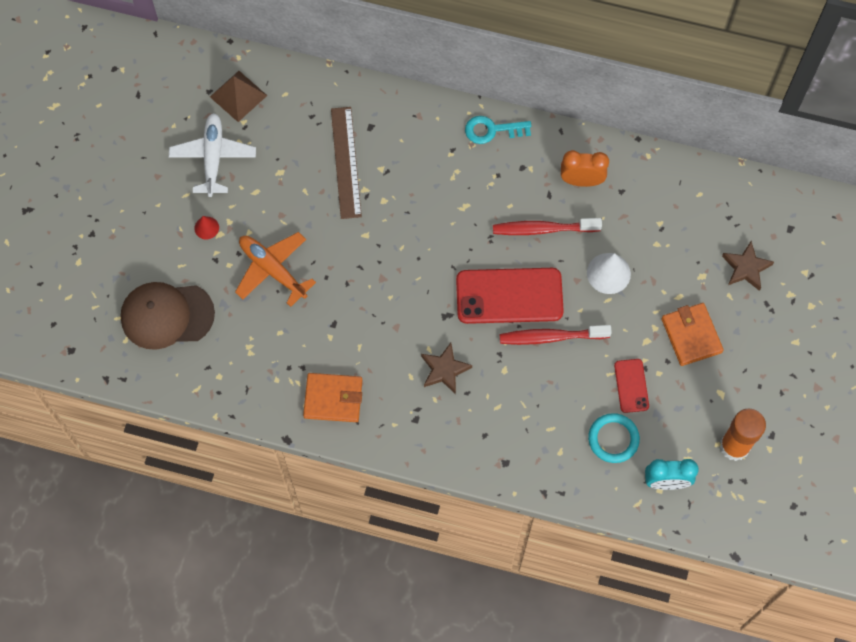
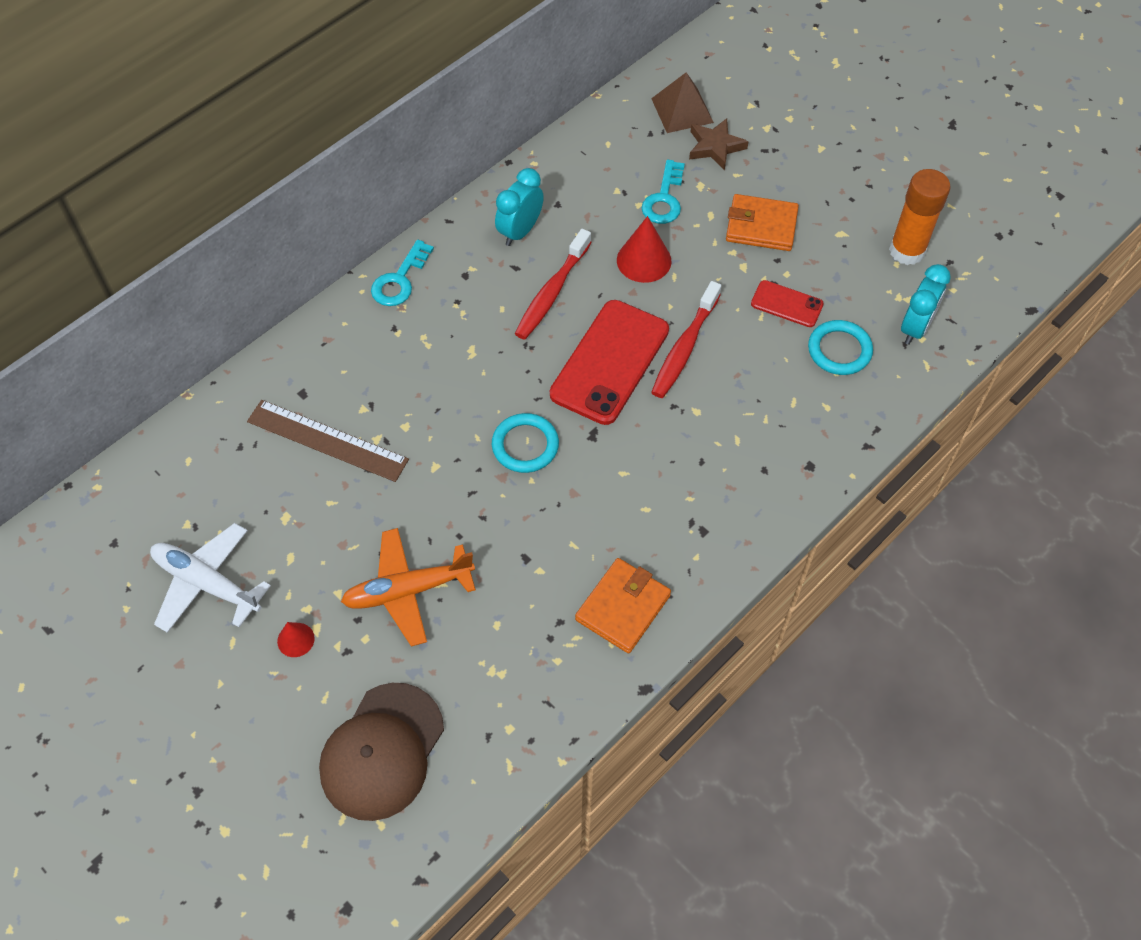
camera: 60 degrees left, 10 degrees down
(238, 96) = (148, 513): brown pyramid -> brown pyramid (682, 110)
(413, 279) = (525, 445): none -> turquoise ring
(444, 370) = (659, 470): brown star -> none
(581, 181) = (520, 231): orange clock -> turquoise clock
(608, 273) = (644, 260): white cone -> red cone
(673, 258) = (664, 199): none -> turquoise key

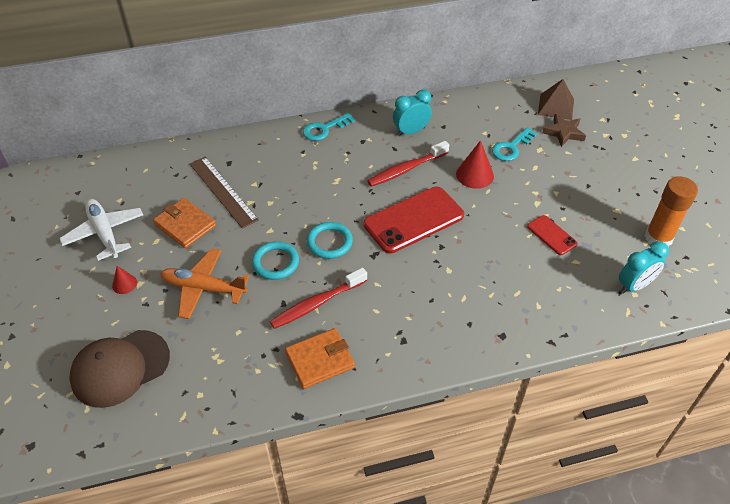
camera: 30 degrees right, 10 degrees down
(684, 348) = (466, 232): red toothbrush -> red toothbrush (316, 304)
(761, 226) = (564, 185): orange wallet -> orange wallet (185, 225)
(839, 350) = (570, 276): turquoise ring -> turquoise ring (275, 262)

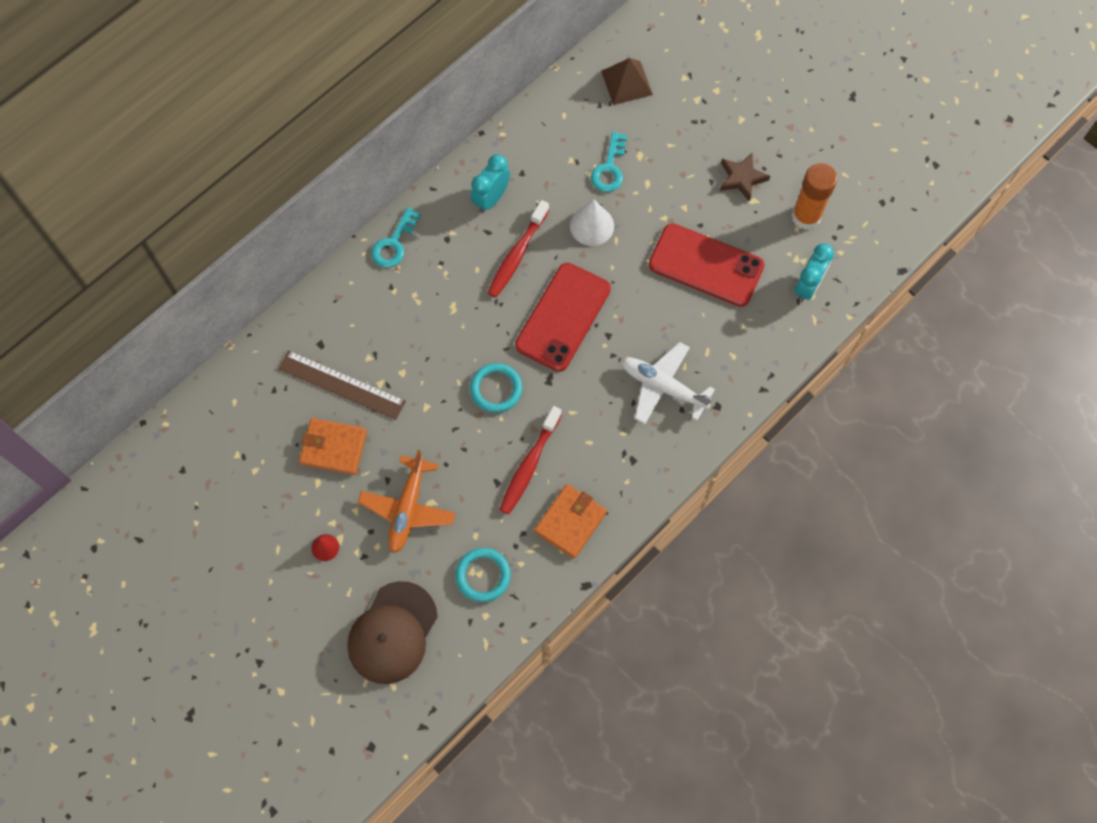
camera: 30 degrees left, 20 degrees up
(104, 233) = (255, 502): white plane -> white plane (663, 387)
(203, 288) = (408, 508): orange plane -> orange plane turned 60 degrees counterclockwise
(275, 262) = (458, 441): turquoise ring -> turquoise ring (483, 575)
(475, 175) = (592, 225): red cone -> white cone
(551, 235) = (706, 265): red phone -> red phone, size x1.98
(564, 132) = (653, 118): brown star -> brown star (742, 178)

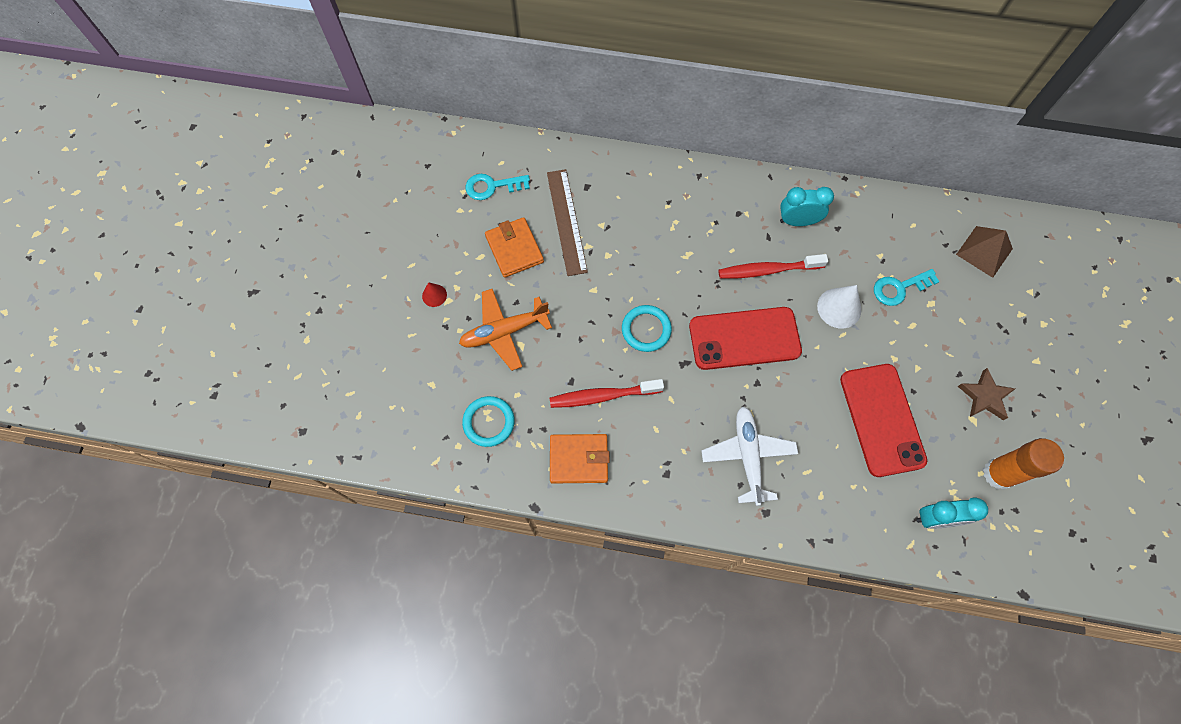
camera: 55 degrees right, 0 degrees up
(392, 633) = (400, 387): brown cap -> none
(394, 243) = (704, 181): turquoise key -> turquoise key (492, 186)

